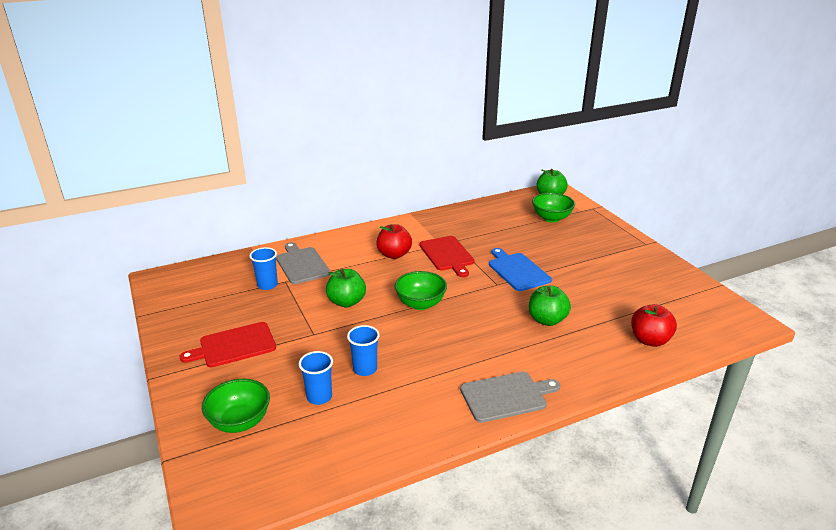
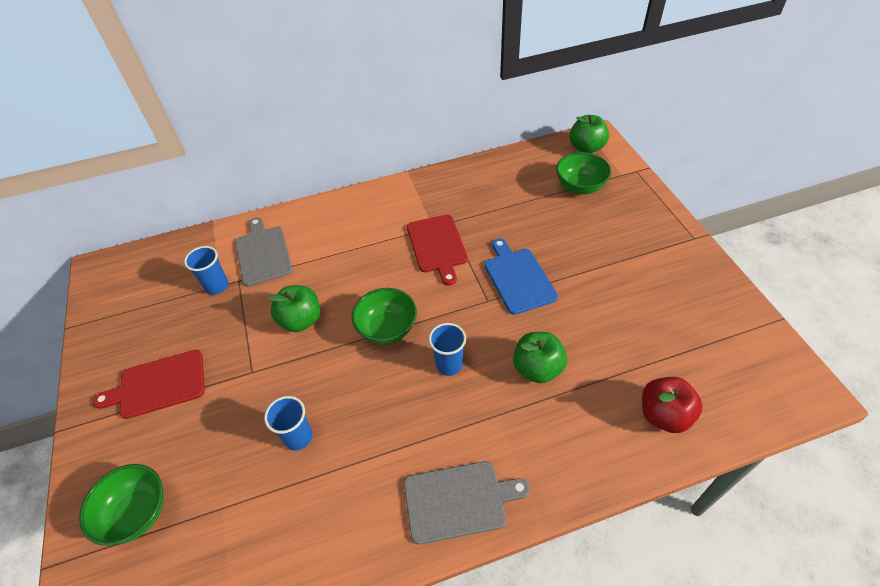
camera: 10 degrees right, 20 degrees up
(319, 397) = (235, 480): blue cup -> blue cup (449, 364)
(394, 254) = (373, 242): red apple -> none

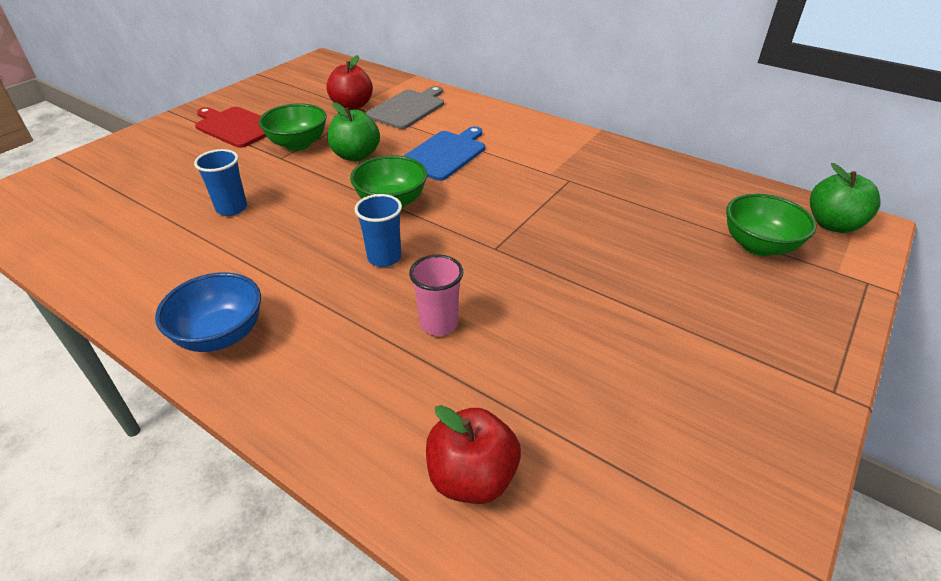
camera: 50 degrees right, 10 degrees down
(137, 513) = (116, 170): green bowl -> green bowl (298, 144)
(217, 286) = (352, 106): blue cup -> red apple
(437, 246) = (528, 186): red cutting board -> none
(459, 501) = (221, 335): grey cutting board -> blue bowl
(518, 278) = (552, 256): blue cutting board -> blue cutting board (445, 154)
(537, 368) = (438, 324): green apple -> pink cup

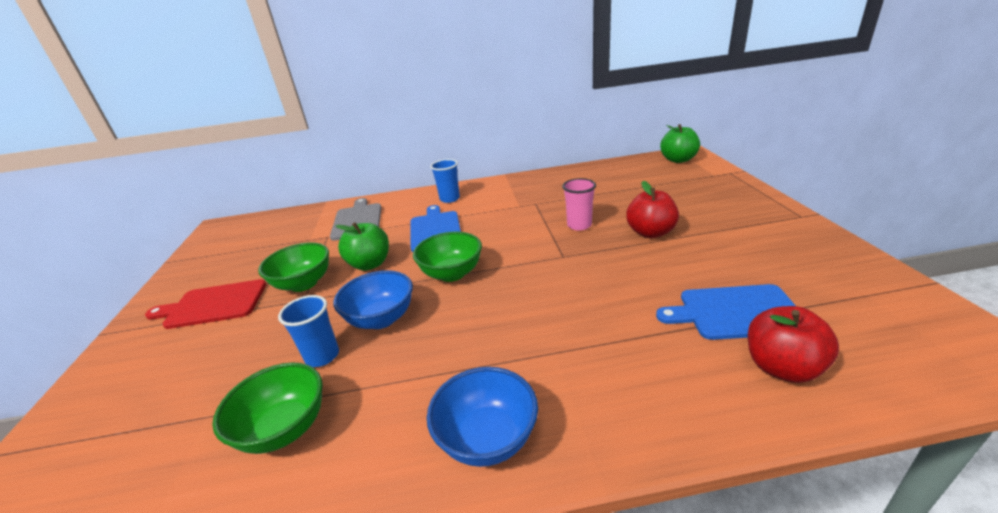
camera: 40 degrees left, 10 degrees down
(296, 206) = (381, 319): none -> blue bowl
(352, 106) = (306, 239): red apple -> red apple (650, 233)
(384, 257) = (509, 304): blue cup -> blue cup (449, 199)
(438, 324) = (612, 312): pink cup -> pink cup (579, 225)
(533, 409) = (735, 312): none -> blue cutting board
(758, 246) = (670, 182): green bowl -> green bowl (285, 429)

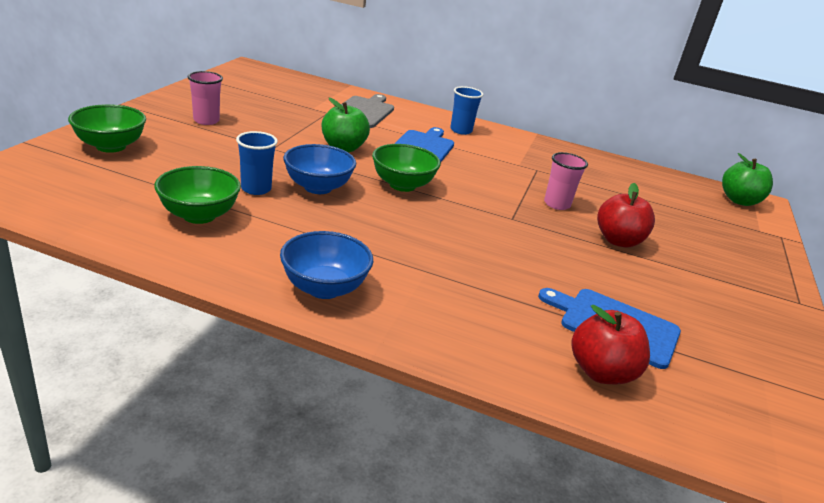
camera: 20 degrees right, 0 degrees up
(213, 305) = (206, 120): red cutting board -> pink cup
(303, 284) = (281, 137): green bowl -> green bowl (111, 146)

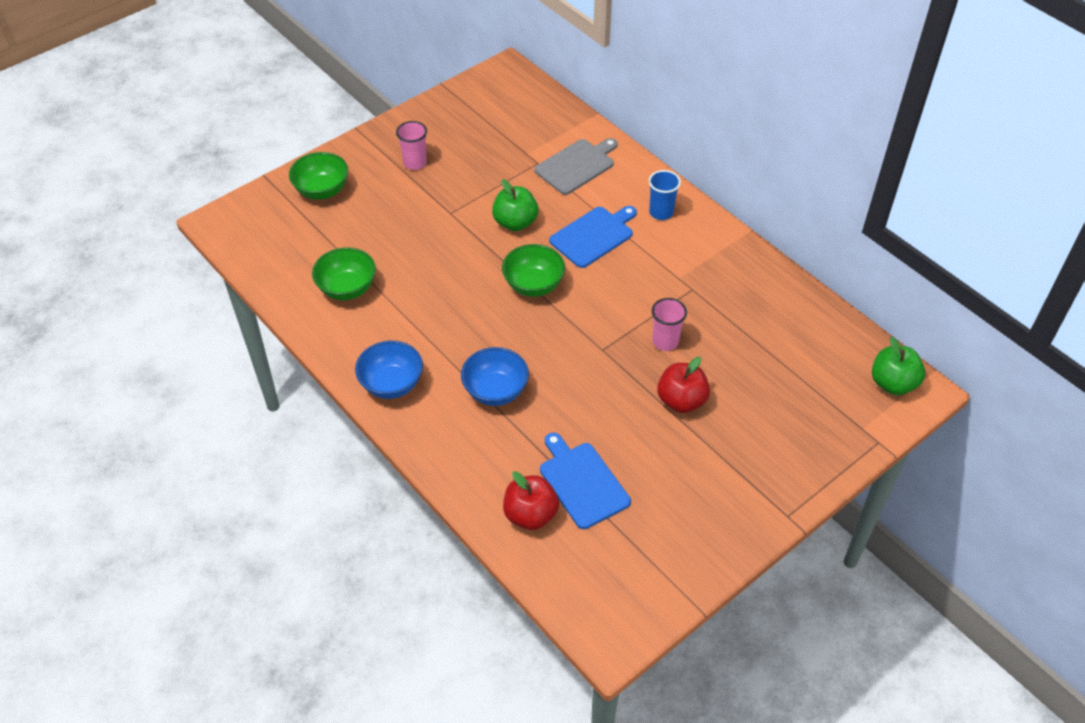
camera: 35 degrees right, 20 degrees up
(256, 189) = (405, 266): blue cup -> none
(318, 187) = (456, 274): blue bowl -> blue bowl (495, 391)

